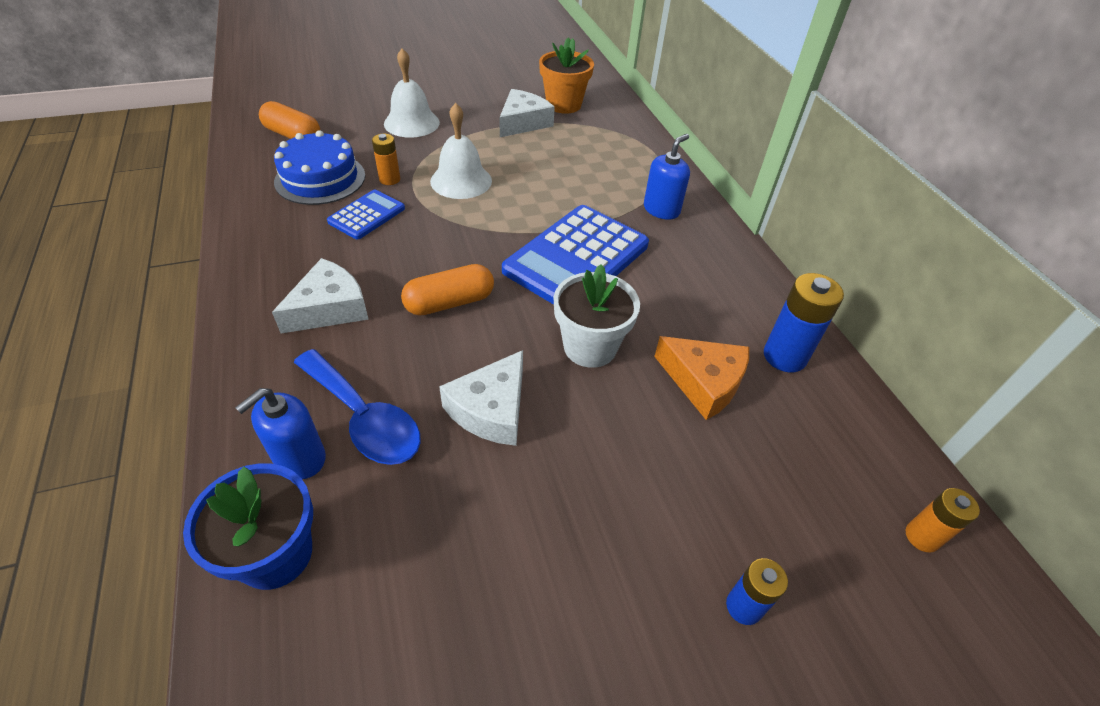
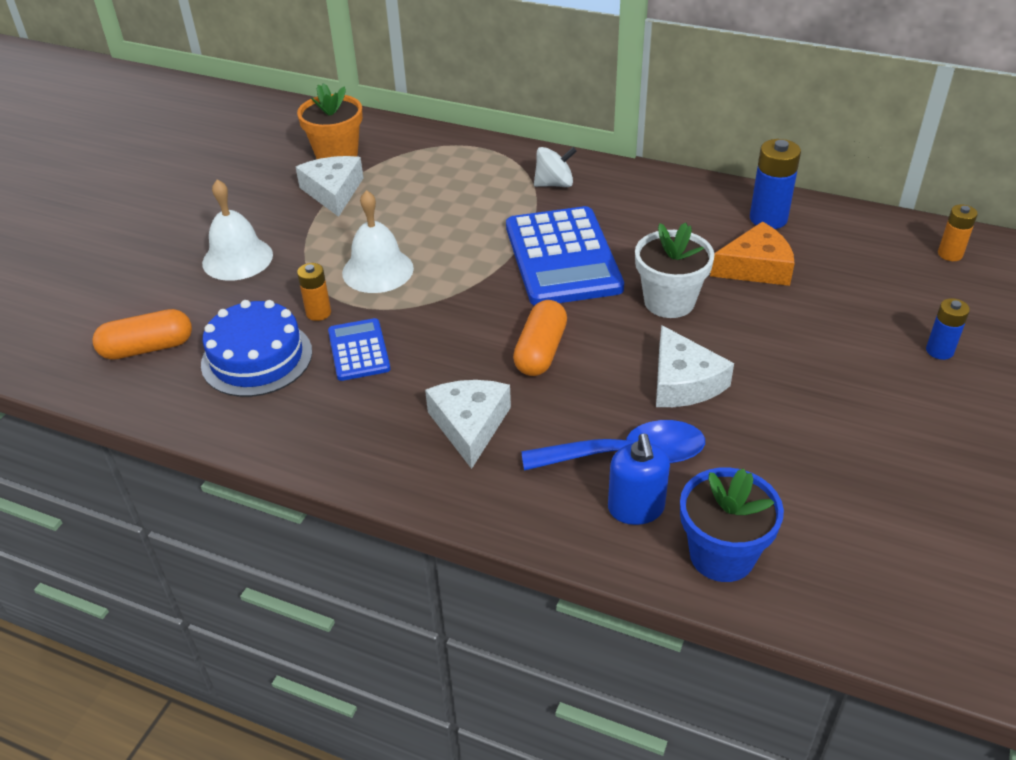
camera: 45 degrees left, 5 degrees down
(661, 210) = (554, 184): blue soap dispenser -> white spinning top

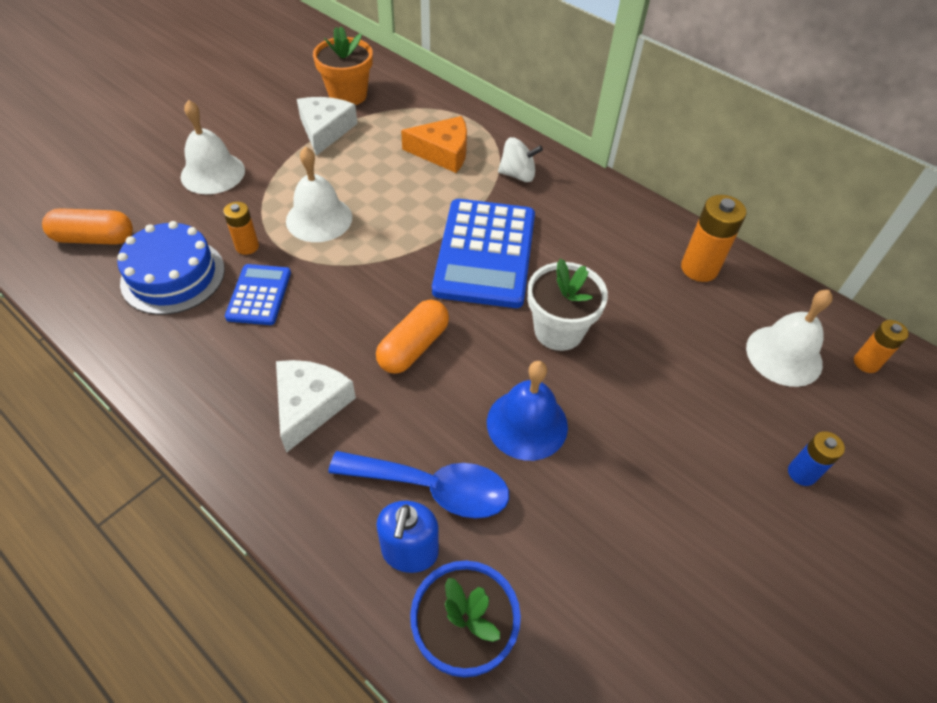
camera: 15 degrees right, 10 degrees up
(683, 382) = (527, 424): white cheese -> blue bell
(756, 267) = (660, 318): orange cheese -> orange cheese (443, 152)
(768, 219) = (699, 268): blue battery -> orange battery
(878, 267) = (784, 355): none -> white bell

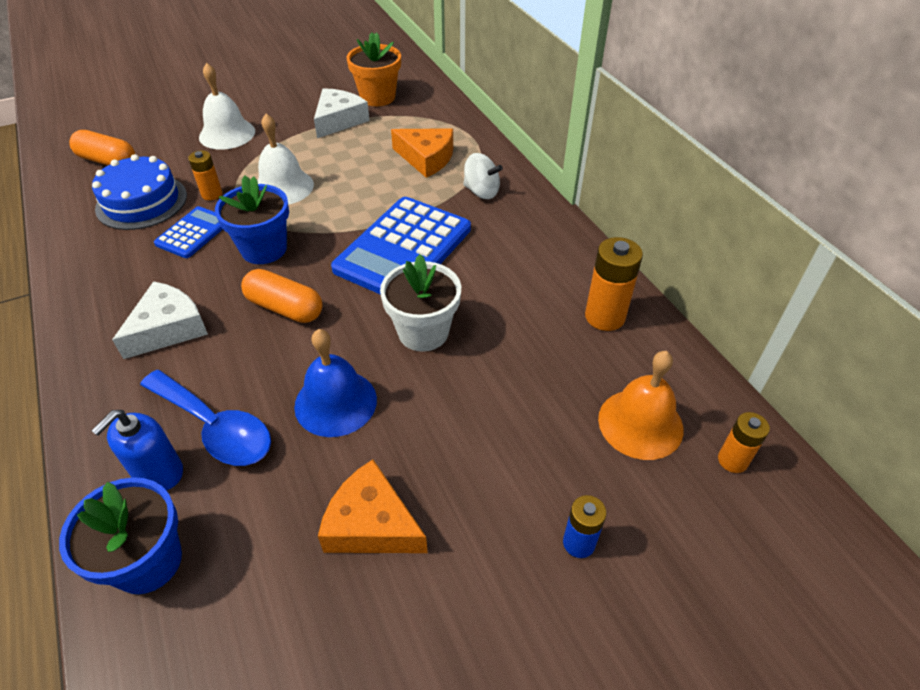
camera: 25 degrees right, 5 degrees down
(348, 292) = (264, 249): none -> blue flower pot
(413, 346) = (285, 308): orange capsule -> orange capsule turned 60 degrees clockwise
(634, 522) = (371, 524): none -> orange cheese
(784, 355) = (640, 423): white bell -> orange bell

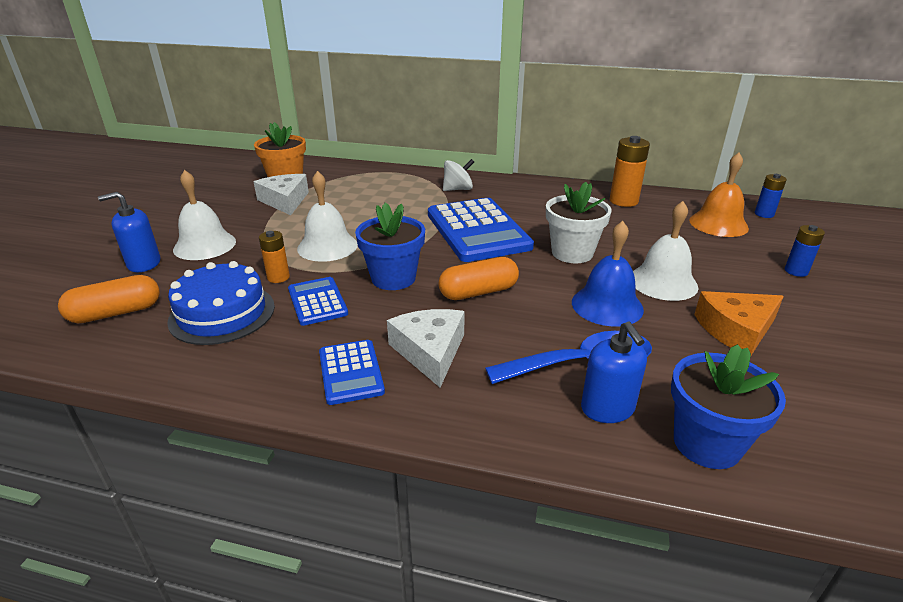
camera: 50 degrees left, 15 degrees down
(112, 303) = (350, 372): none -> blue calculator
(177, 129) = (144, 264): none -> blue soap dispenser
(426, 158) = (391, 191): orange cheese -> none
(426, 427) = (663, 282): none -> white bell
(732, 460) = (764, 214): orange battery -> blue battery

